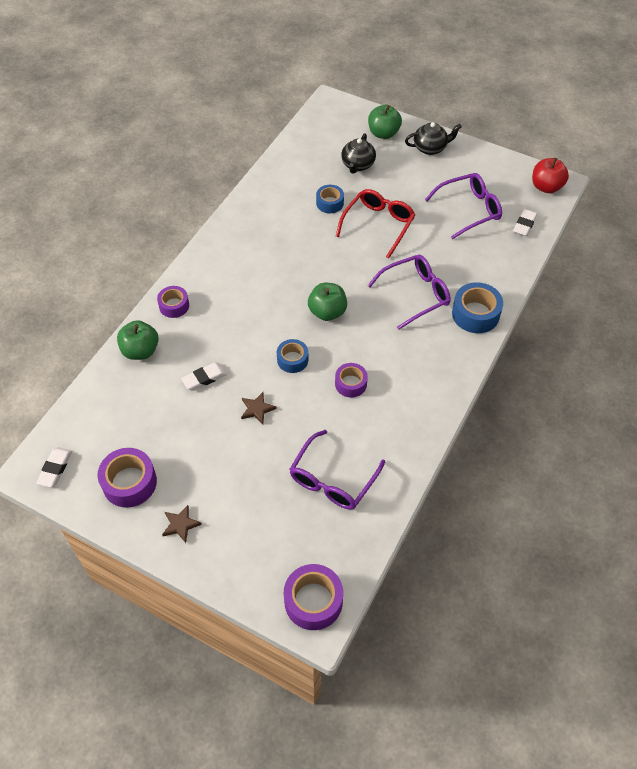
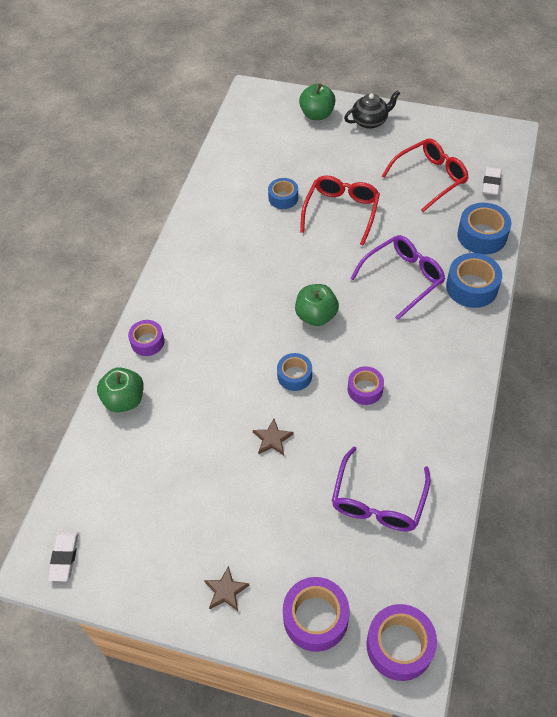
camera: 10 degrees left, 0 degrees up
(129, 482) = (154, 554): purple tape -> purple tape (315, 618)
(204, 378) = (204, 416): white eraser -> none
(357, 165) = (300, 152): black teapot -> none
(469, 210) = (430, 178): purple glasses -> red glasses
(500, 270) = (482, 235): none -> blue tape
(546, 187) = (500, 140): red apple -> none

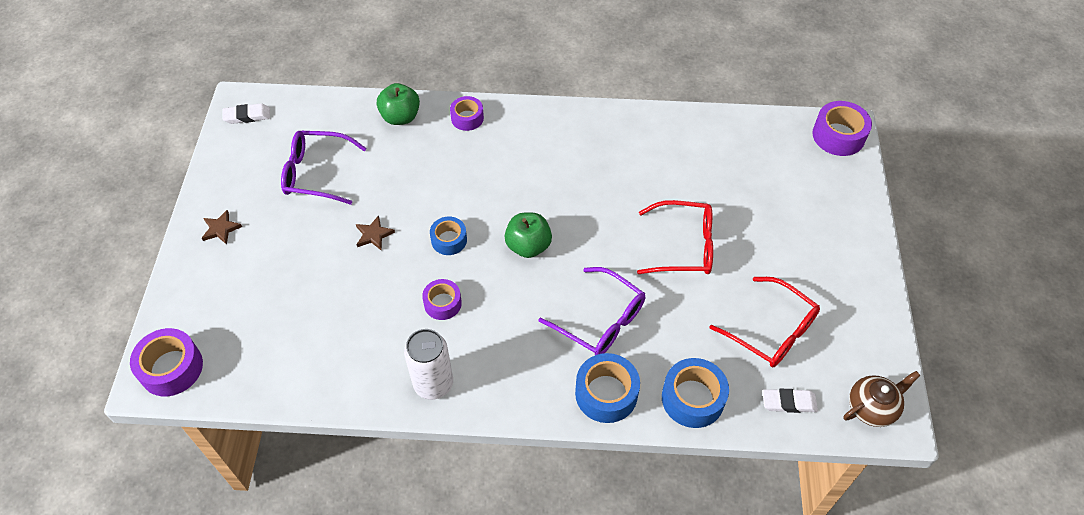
camera: 75 degrees right, 0 degrees up
(283, 198) = (686, 189): blue tape -> none
(315, 618) = (197, 298): purple tape -> purple tape (838, 135)
(317, 114) = (836, 197): green apple -> none
(370, 121) = (848, 254): black teapot -> none
(378, 501) = (315, 332): purple glasses -> purple glasses (316, 173)
(448, 406) = (433, 384): none -> white can
(499, 142) = (872, 407): none -> brown teapot

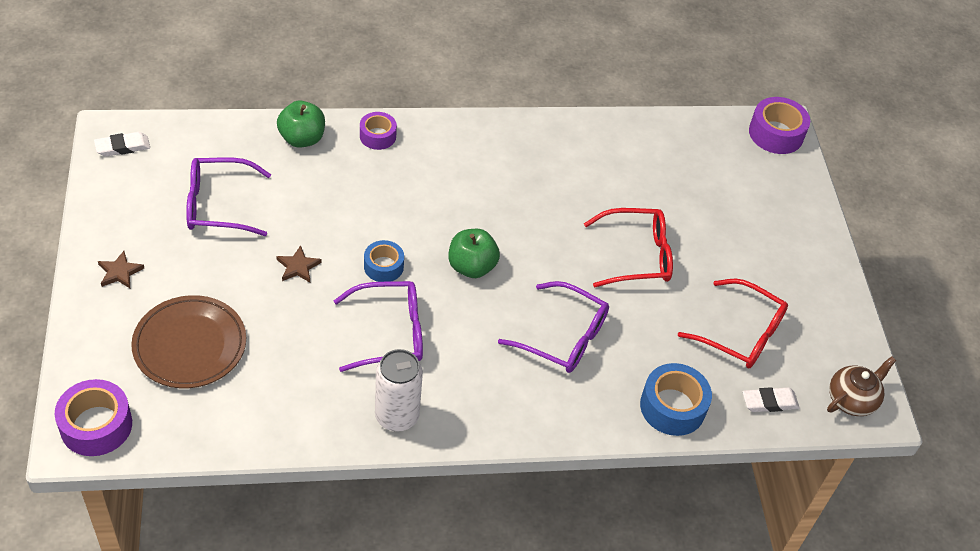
camera: 15 degrees left, 5 degrees down
(266, 301) = (190, 345): none -> brown plate
(442, 303) = (390, 333): purple tape -> purple glasses
(606, 393) = (583, 410): blue tape -> none

